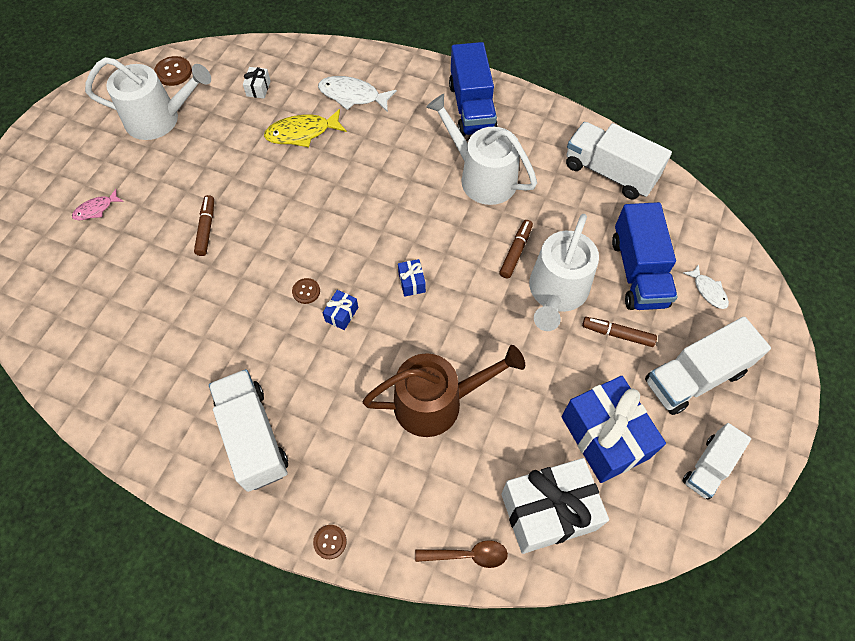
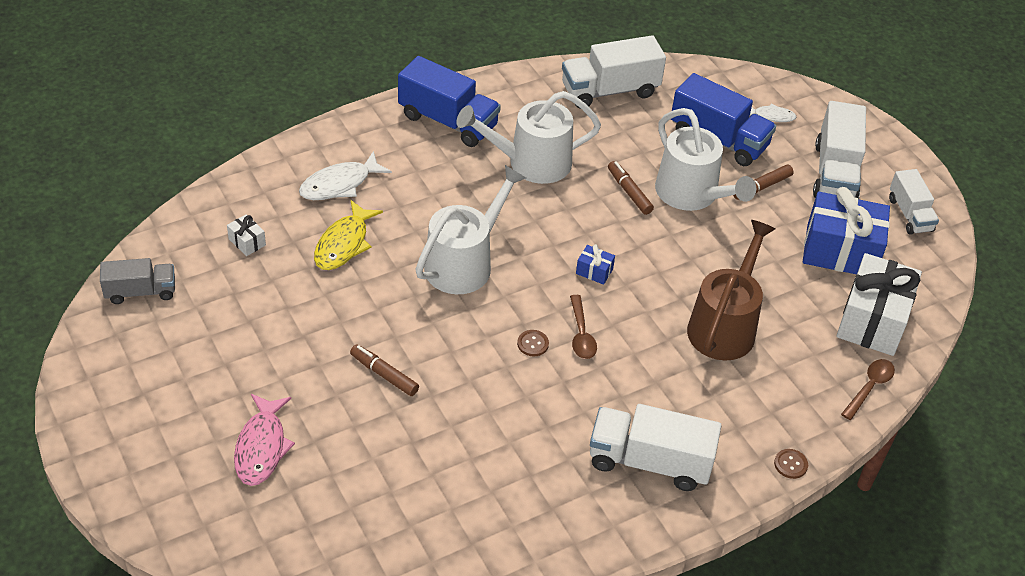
camera: 55 degrees left, 15 degrees down
(96, 209) = (261, 447): pink fish -> pink fish, size x1.71
(159, 119) = (195, 337): white watering can -> white watering can (464, 263)
(173, 72) = (141, 292): brown button -> grey truck
(341, 314) = (581, 334): blue gift -> brown spoon

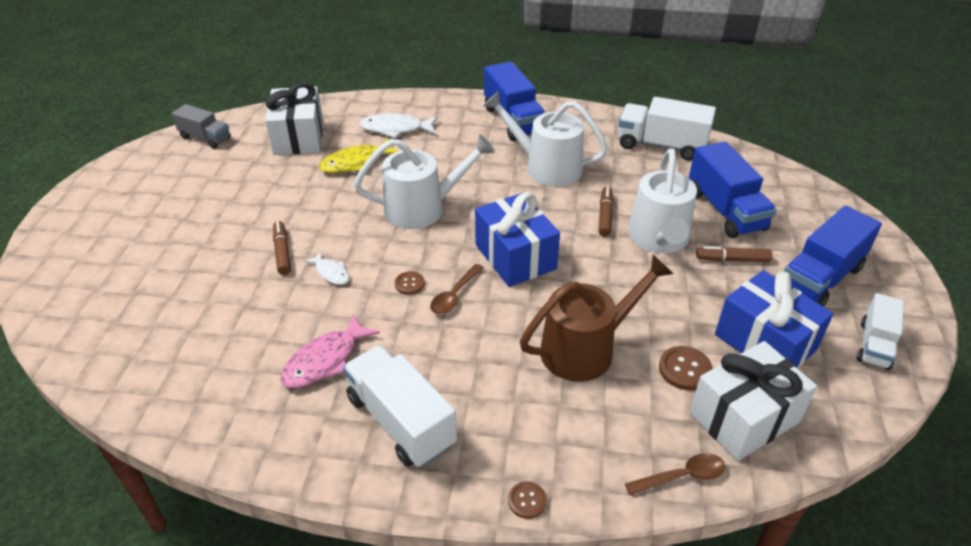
camera: 40 degrees right, 5 degrees down
(247, 242) = (298, 137): white gift -> white gift, size x2.40
(261, 447) = (152, 257): pink fish -> pink fish (325, 360)
(594, 271) = (515, 257): blue gift -> blue gift, size x2.40
(771, 116) = (794, 213): white fish -> white fish (331, 273)
(806, 304) = (685, 369): none -> brown button
(835, 173) = (820, 278): white truck -> blue truck

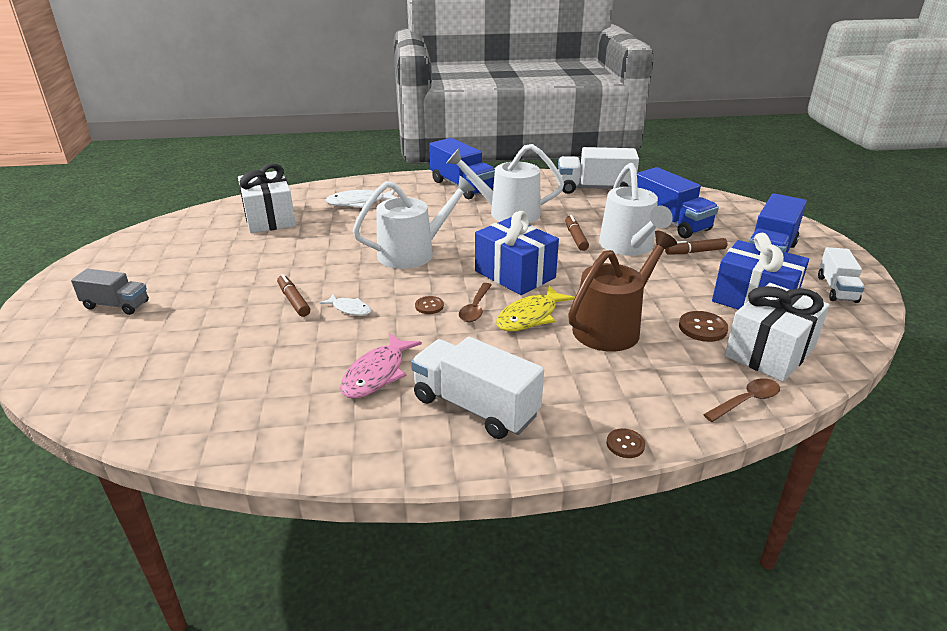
camera: 15 degrees left, 10 degrees down
(205, 138) = (175, 229): grey truck -> grey truck (116, 305)
(356, 163) = (334, 229): yellow fish -> yellow fish (530, 316)

